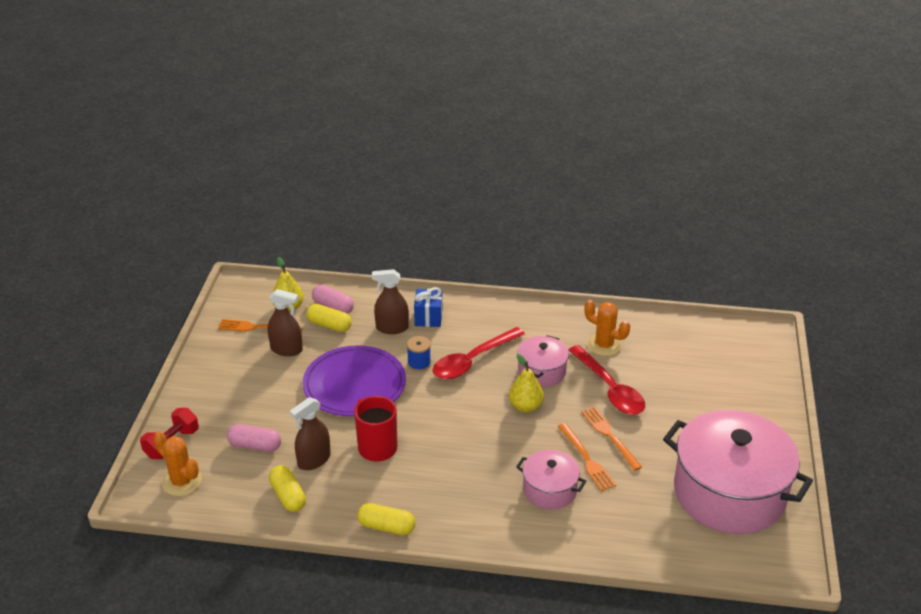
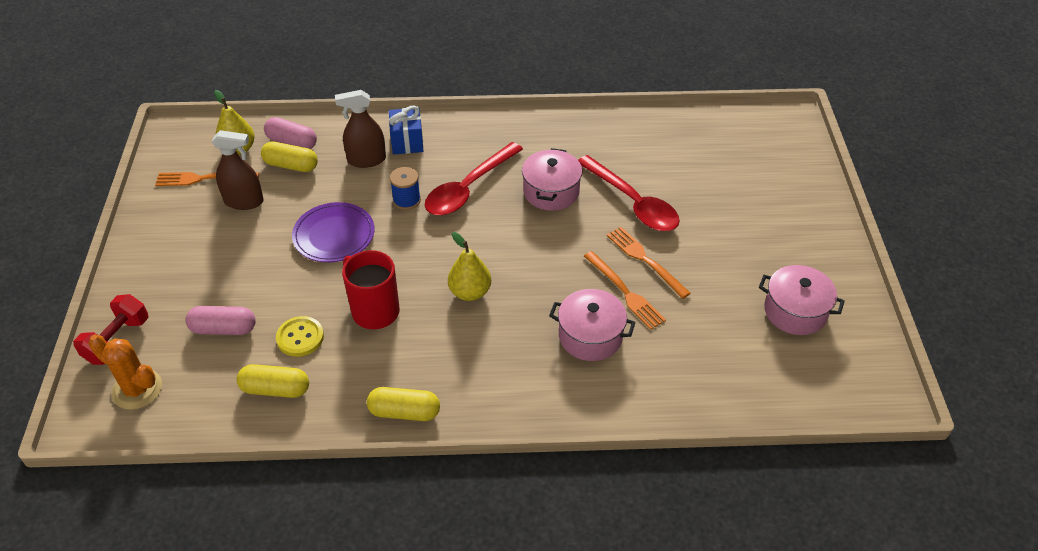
camera: 10 degrees left, 10 degrees up
(288, 496) = (275, 389): yellow capsule -> yellow capsule turned 45 degrees counterclockwise
(314, 460) = (300, 337): brown spray bottle -> yellow button
(354, 384) = (334, 235): purple plate -> purple plate, size x0.66
(525, 406) = (541, 236): yellow pear -> yellow pear (470, 292)
(604, 345) = (615, 152): orange cactus -> none
(729, 493) = (795, 311): pink pot -> pink pot, size x0.48

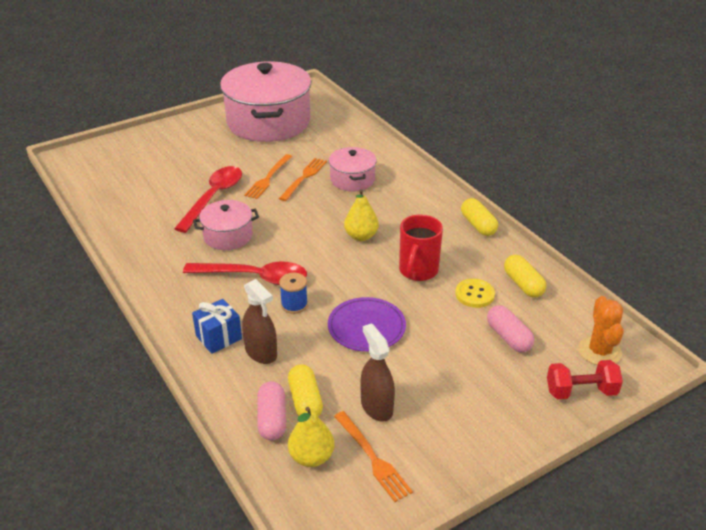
camera: 120 degrees left, 10 degrees down
(795, 311) = (268, 122): pink pot -> pink pot, size x2.07

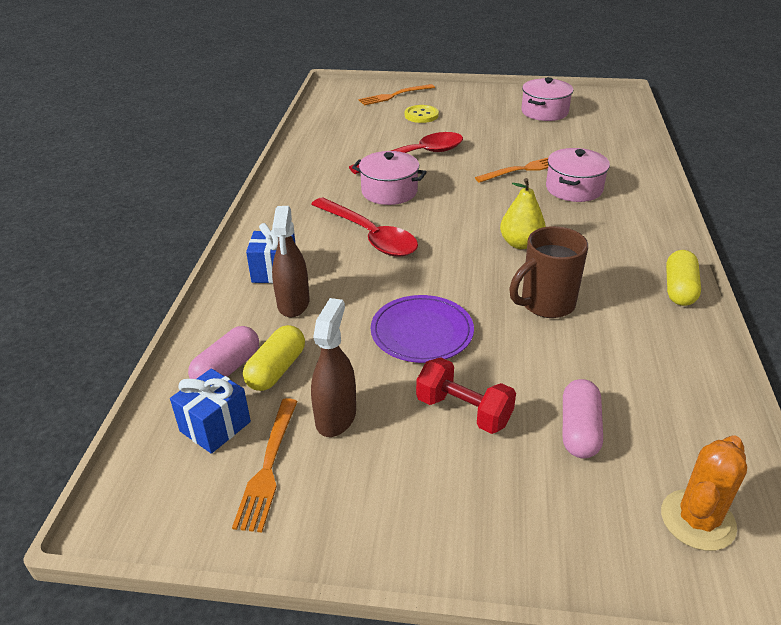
camera: 40 degrees right, 0 degrees up
(268, 122) = (544, 112): pink pot -> pink pot, size x0.48
(268, 178) = (486, 158): orange fork -> orange fork (394, 95)
(294, 305) = (376, 276): blue spool -> none
(311, 457) = (215, 426): yellow pear -> blue gift
(418, 271) = (545, 304): red mug -> brown mug
(474, 294) = (589, 360): yellow button -> yellow button (421, 115)
(523, 284) = (669, 380): yellow capsule -> none
(581, 391) = (610, 555): red dumbbell -> red dumbbell (463, 411)

